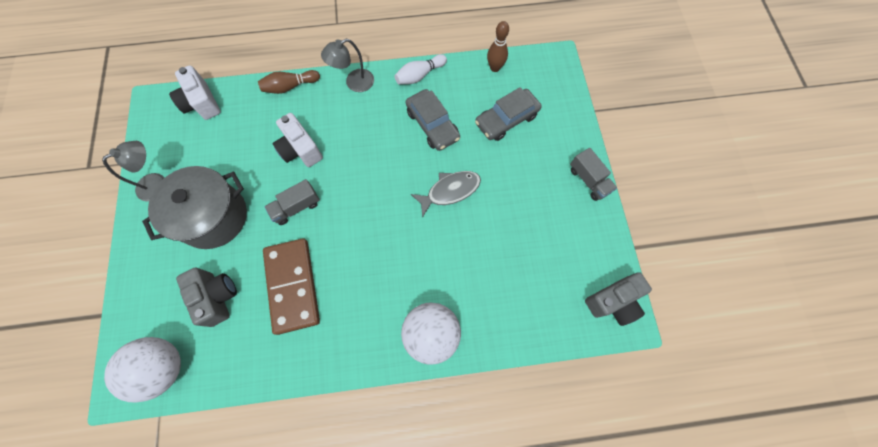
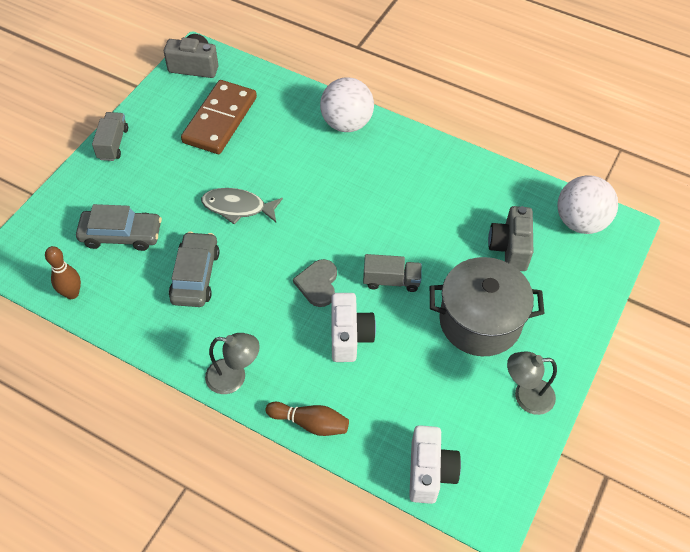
camera: 145 degrees left, 15 degrees down
(293, 286) = (436, 218): brown domino -> brown domino (220, 120)
(347, 171) = (318, 284): none -> grey heart
(419, 75) = (156, 338): white bowling pin -> none

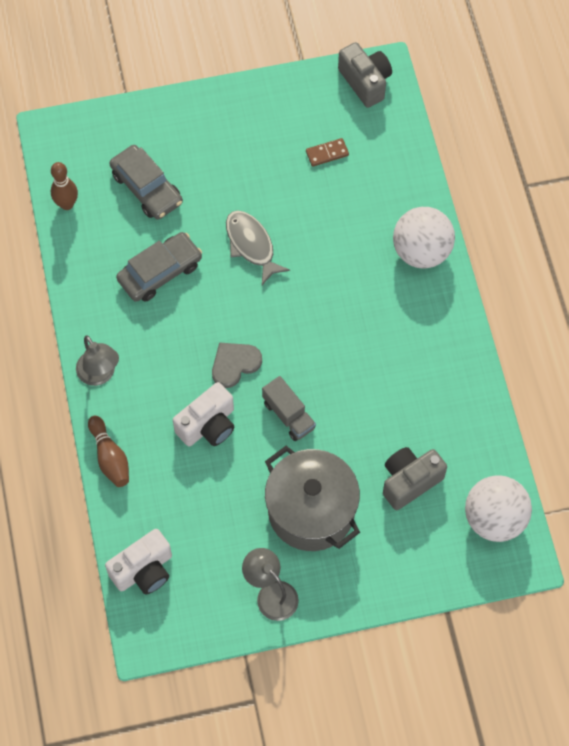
camera: 50 degrees right, 10 degrees up
(113, 144) = (224, 100): grey truck -> none
(220, 120) = (327, 153): brown domino -> brown domino, size x0.41

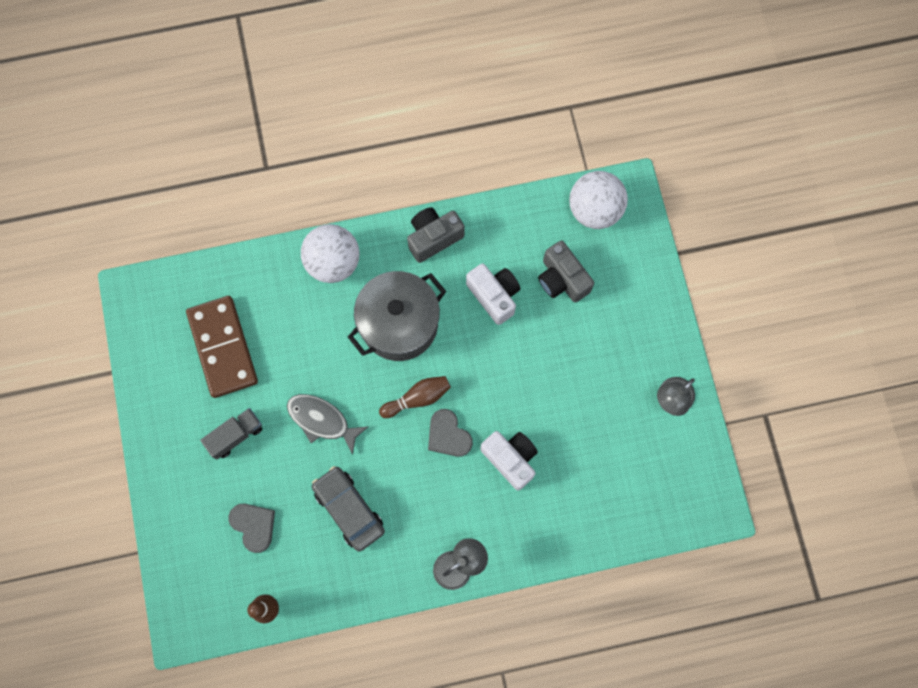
camera: 90 degrees left, 10 degrees up
(110, 457) = (544, 551): brown bowling pin -> brown bowling pin (417, 398)
(143, 570) = (653, 515): white camera -> white camera (494, 296)
(147, 188) = (253, 525): grey car -> grey heart
(251, 245) = (322, 420): grey fish -> grey fish turned 60 degrees clockwise
(288, 415) = (499, 385): grey truck -> grey truck (235, 435)
(311, 511) = (592, 365): grey pot -> grey pot (399, 324)
(327, 153) = (222, 347): brown domino -> brown domino, size x2.44
(365, 82) = (143, 310): grey camera -> grey camera (433, 238)

